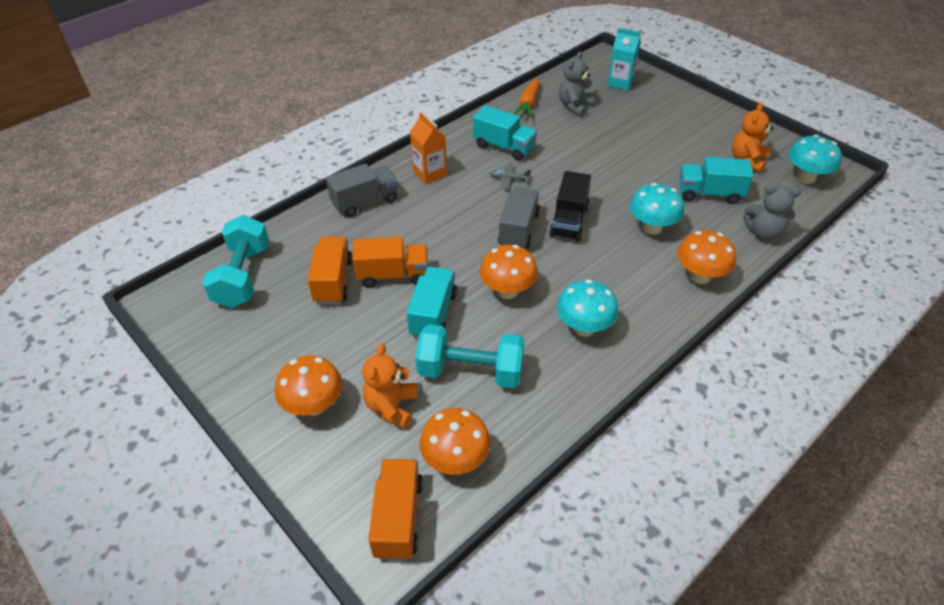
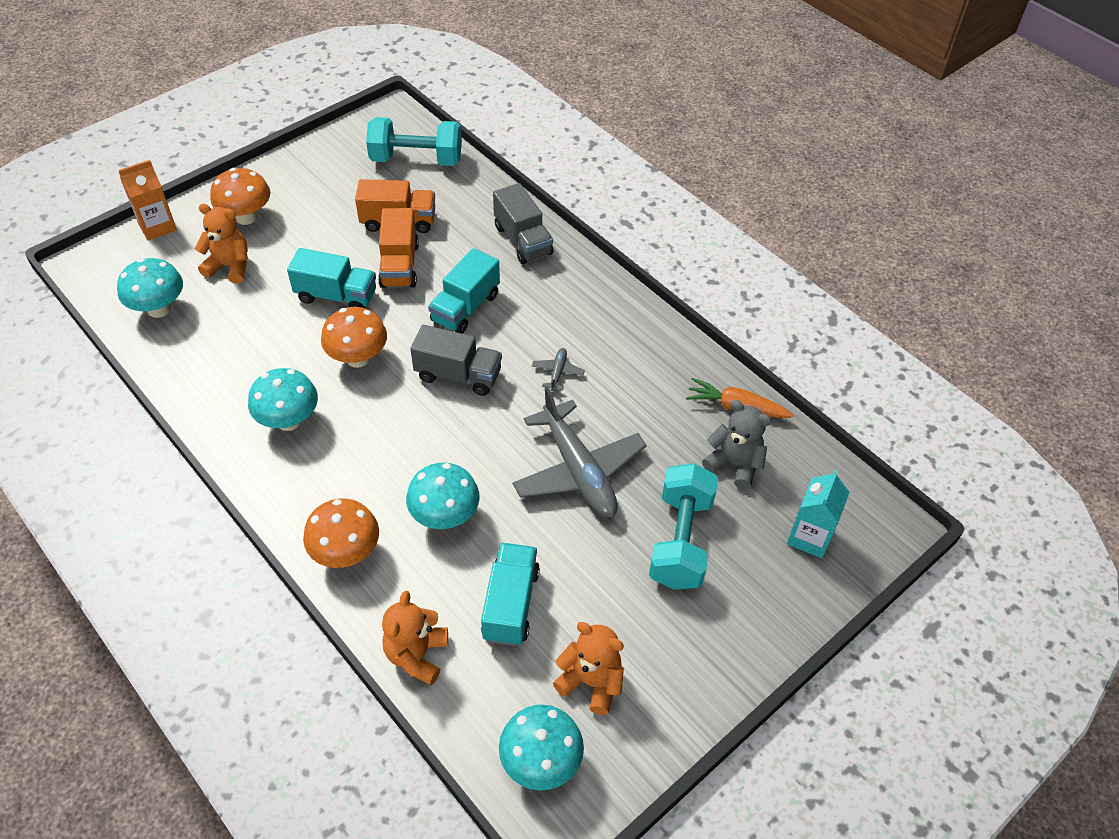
camera: 90 degrees right, 5 degrees up
(398, 518) = (117, 272): orange truck -> none
(430, 173) = (572, 296): orange carton -> orange carton (157, 226)
(455, 460) = (159, 309): orange mushroom -> turquoise mushroom
(470, 371) = (254, 322): turquoise dumbbell -> turquoise dumbbell (680, 541)
(504, 147) = (628, 372): turquoise truck -> turquoise truck (465, 308)
(569, 221) = (468, 427): black truck -> none
(596, 167) = (578, 471): none -> grey plane
(763, 233) = (417, 655): grey teddy bear -> orange teddy bear

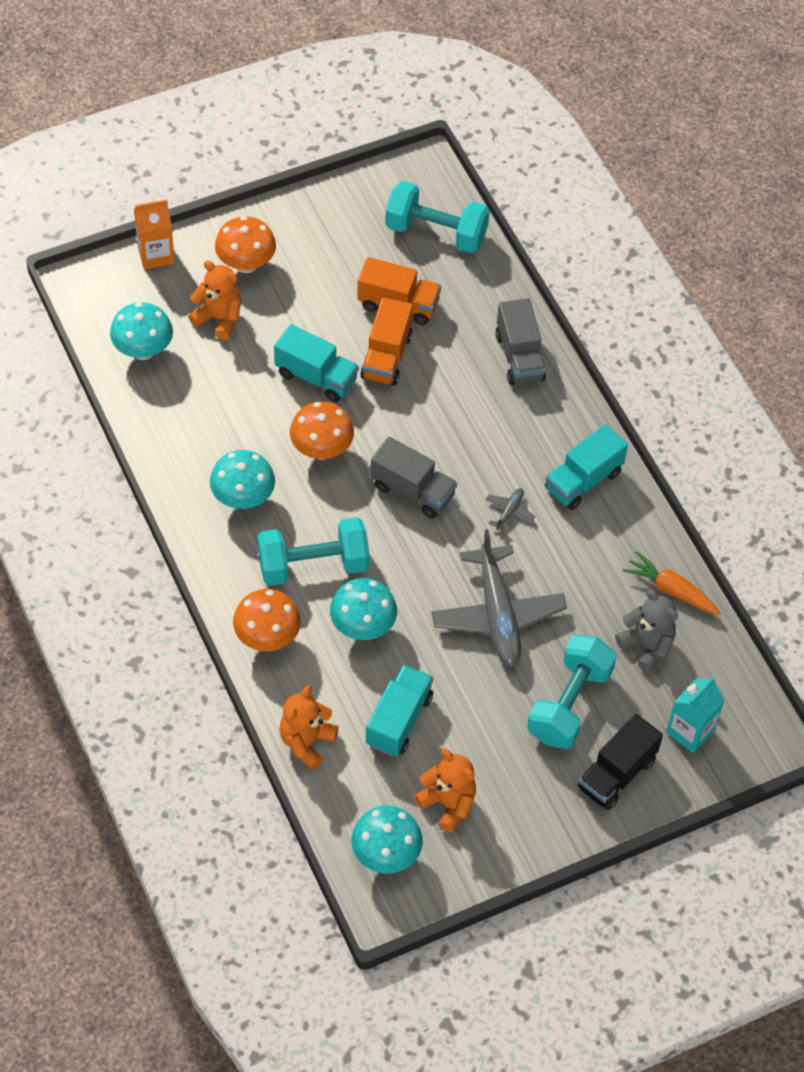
camera: 15 degrees right, 5 degrees up
(377, 468) = (313, 565): none -> turquoise dumbbell
(465, 308) = (439, 420): turquoise truck -> turquoise truck (583, 481)
(755, 600) = (616, 774): none -> black truck

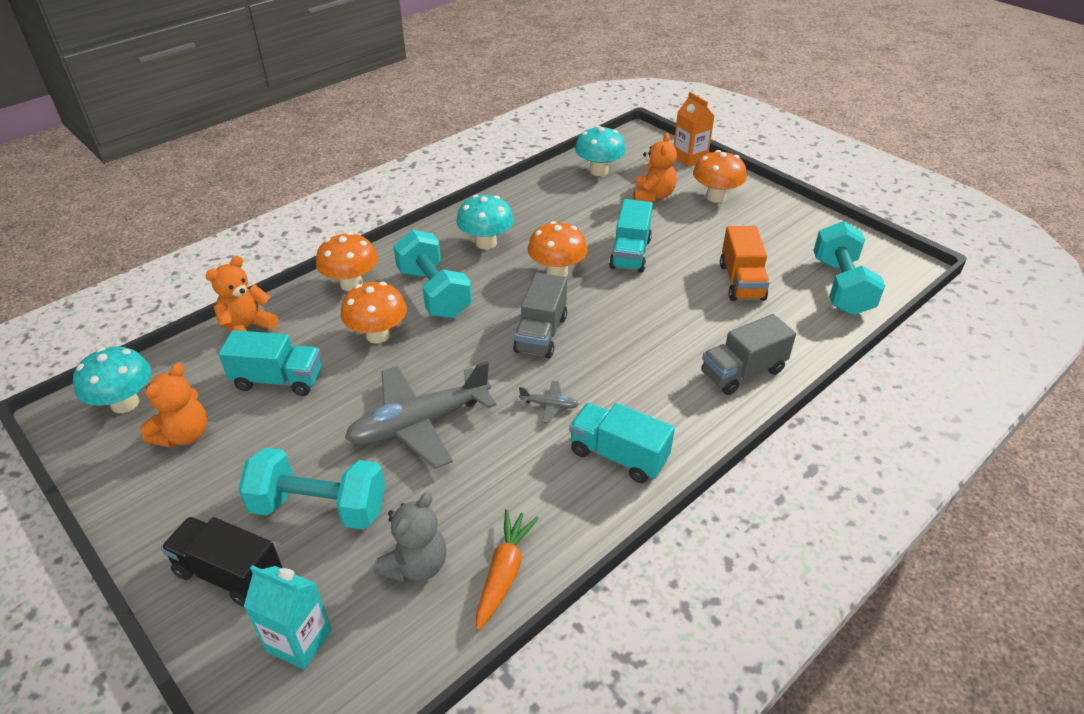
camera: 75 degrees right, 15 degrees down
(306, 742) = (247, 328): orange teddy bear -> orange teddy bear turned 60 degrees counterclockwise
(363, 627) = (378, 335): turquoise mushroom -> orange mushroom
(386, 356) = (679, 287): orange truck -> none

